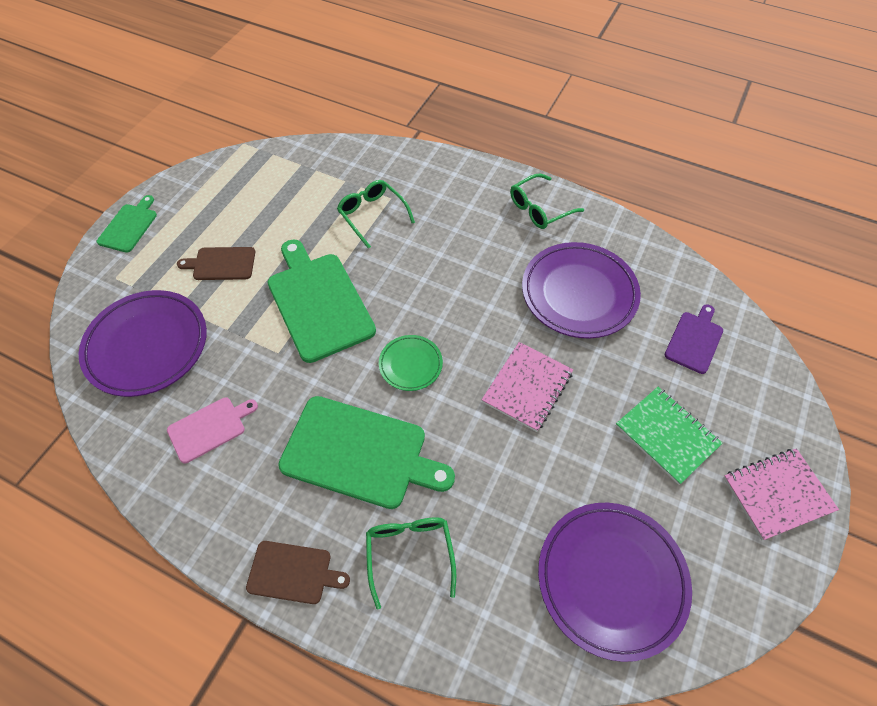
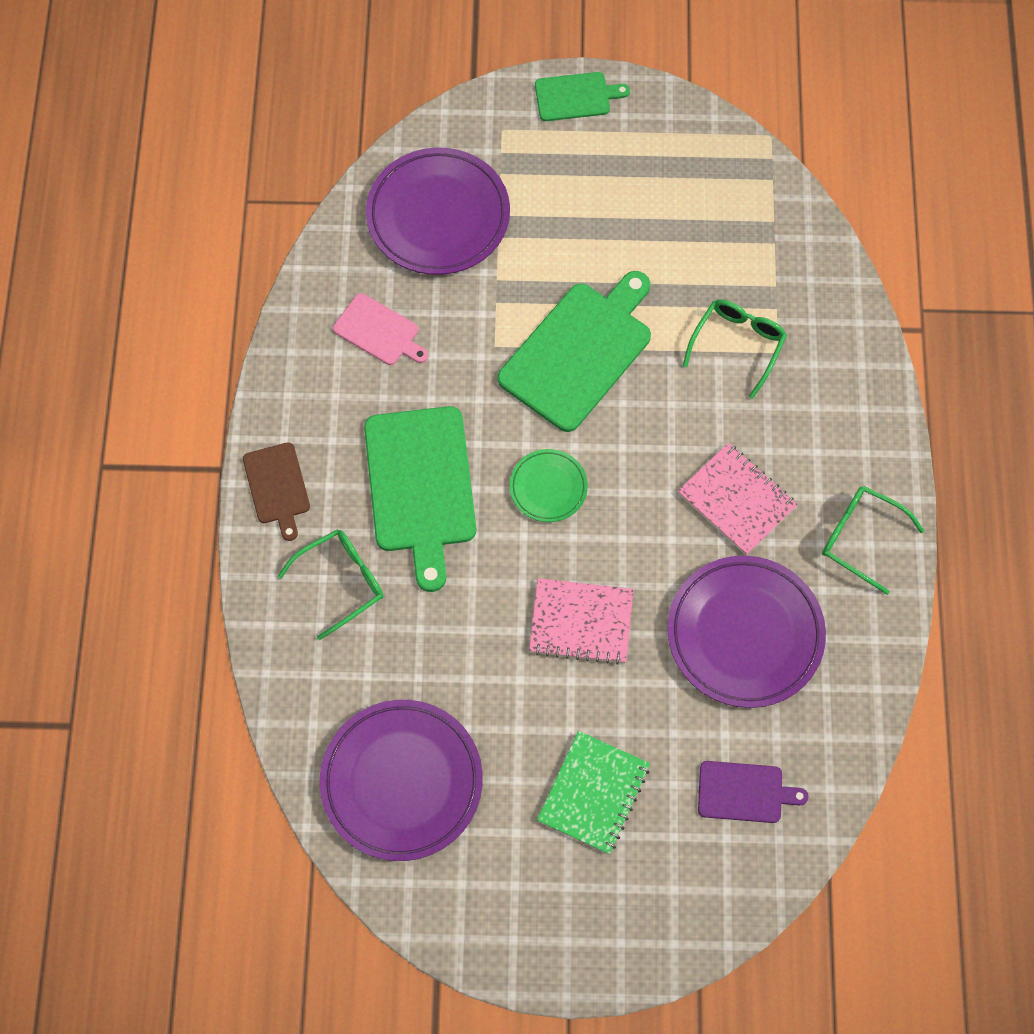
camera: 65 degrees right, 10 degrees up
(221, 264) = (577, 223): brown cutting board -> none
(777, 494) = (577, 931): pink notebook -> pink notebook (736, 500)

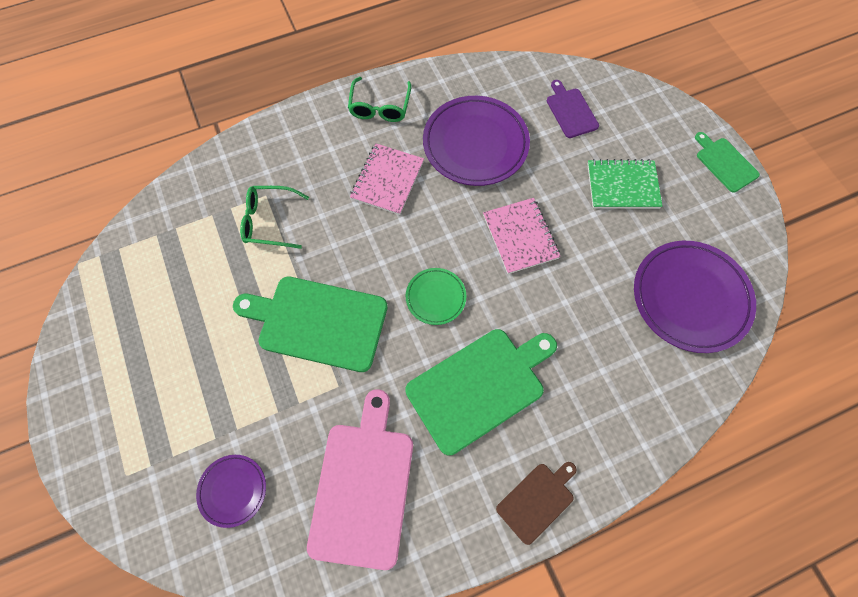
camera: 115 degrees left, 0 degrees up
(341, 582) = (583, 408): green glasses -> none
(379, 331) = (363, 486): pink cutting board -> pink cutting board, size x1.88
(438, 216) = (233, 490): purple plate -> purple plate, size x0.51
(576, 97) = (74, 426): green cutting board -> green cutting board (725, 163)

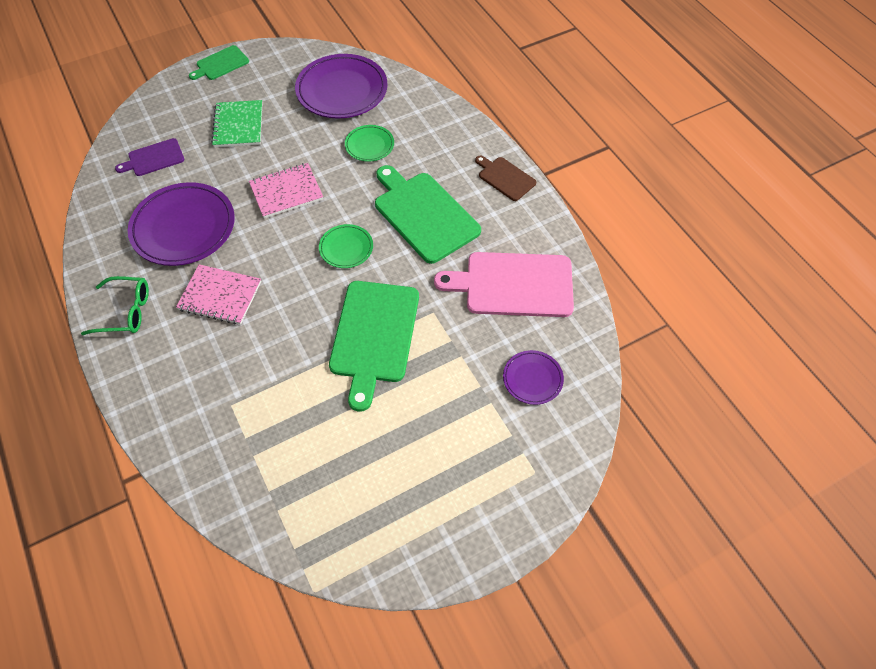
camera: 95 degrees left, 10 degrees down
(269, 221) = (263, 395): green glasses -> none
(593, 328) = (369, 145): none -> green plate

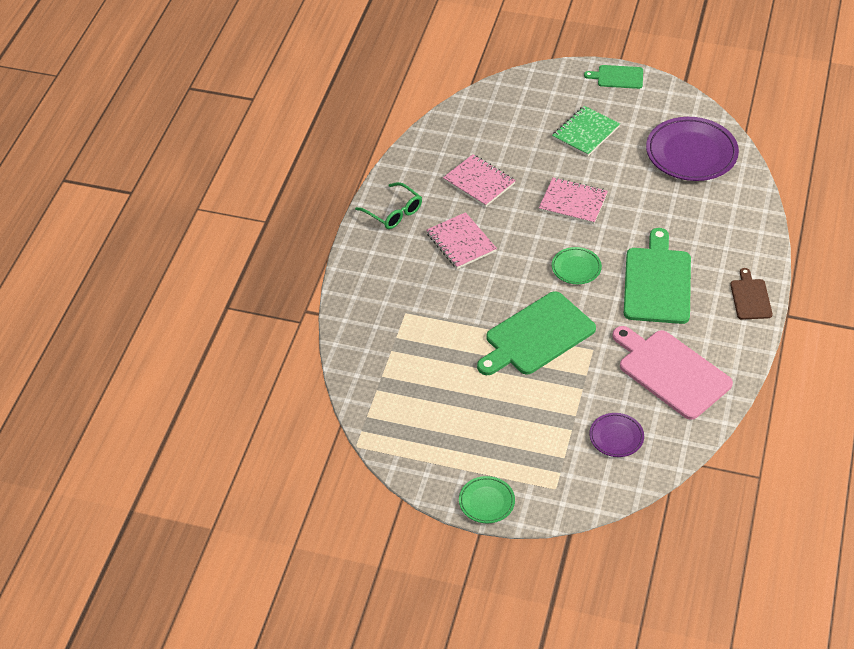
camera: 45 degrees right, 10 degrees down
(153, 158) = (503, 120): purple cutting board -> none
(184, 228) = (479, 182): purple plate -> pink notebook
(369, 145) = (669, 208): green plate -> green plate (486, 502)

